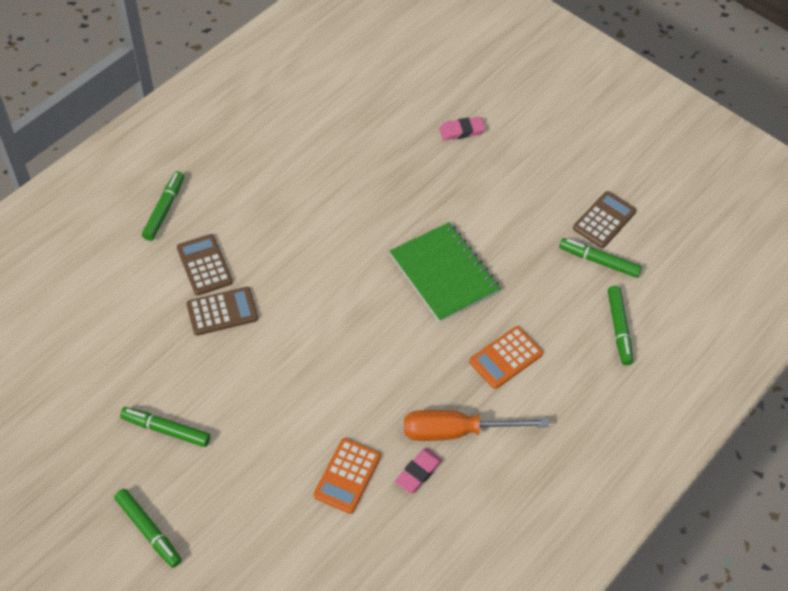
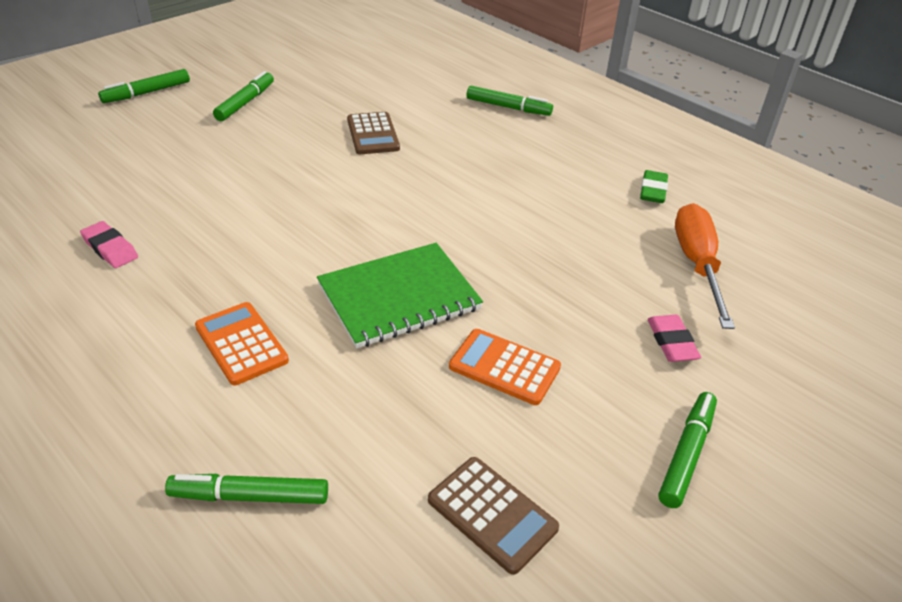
camera: 95 degrees right, 15 degrees down
(204, 265) = (434, 126): brown calculator -> none
(294, 120) = (653, 190): none -> green eraser
(347, 476) = (136, 198): orange calculator -> orange calculator (504, 367)
(456, 431) = (148, 284): orange screwdriver -> orange screwdriver (697, 264)
(599, 261) = (397, 490): green marker -> green marker (686, 454)

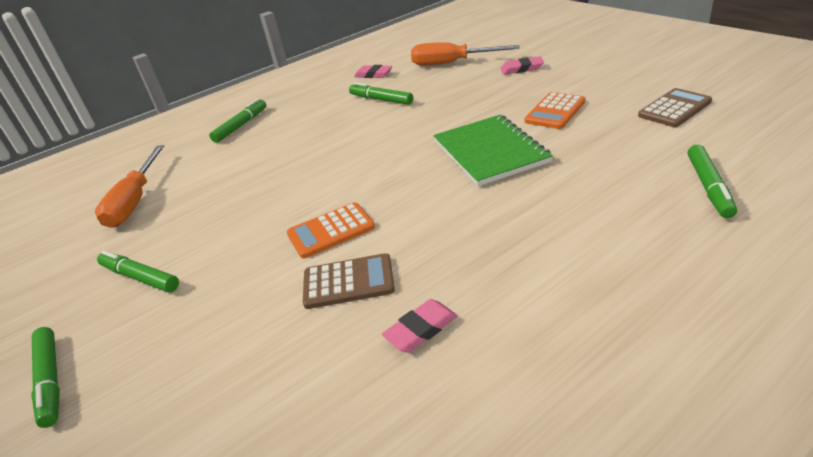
camera: 75 degrees left, 5 degrees down
(241, 343) = (556, 214): orange calculator -> orange calculator (331, 231)
(364, 76) = (135, 201): none -> orange screwdriver
(373, 134) = (253, 185): brown calculator -> brown calculator (348, 282)
(653, 190) = (373, 74): green eraser -> pink eraser
(686, 454) = (606, 65): green marker -> green marker (381, 100)

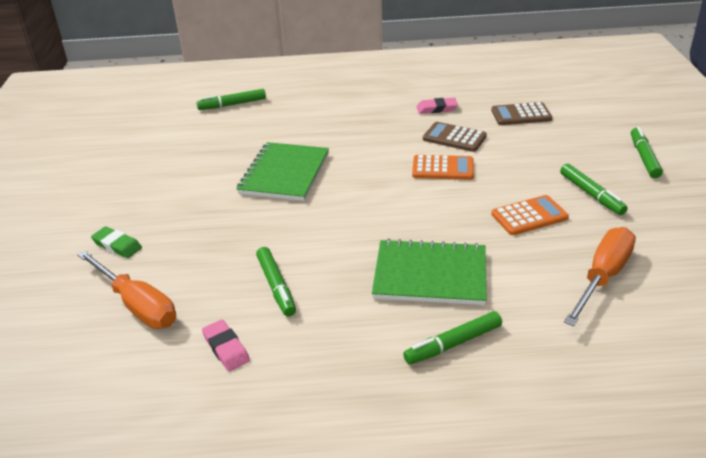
camera: 150 degrees left, 0 degrees up
(278, 146) = (430, 274): none -> green notebook
(521, 69) = (117, 245): pink eraser -> green eraser
(555, 111) = (194, 182): orange calculator -> orange calculator (529, 216)
(674, 109) = (142, 145): brown calculator -> brown calculator (521, 115)
(709, 186) = (233, 104): green marker -> green marker turned 150 degrees counterclockwise

